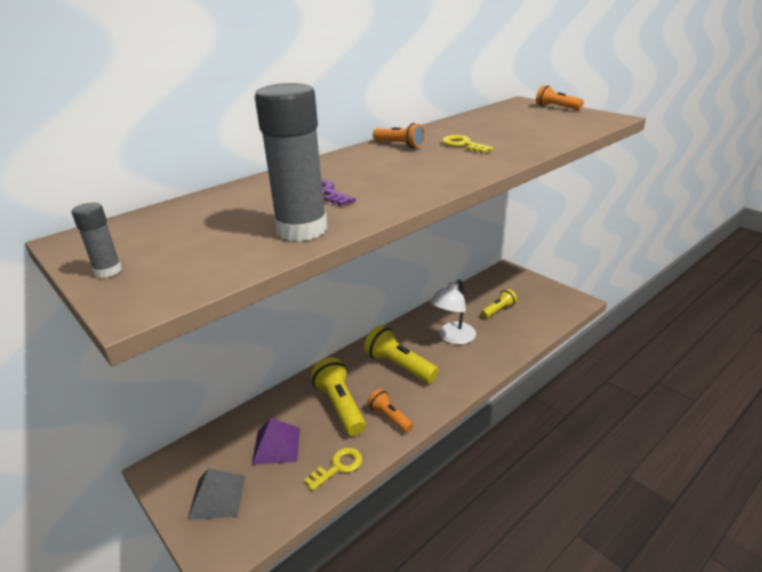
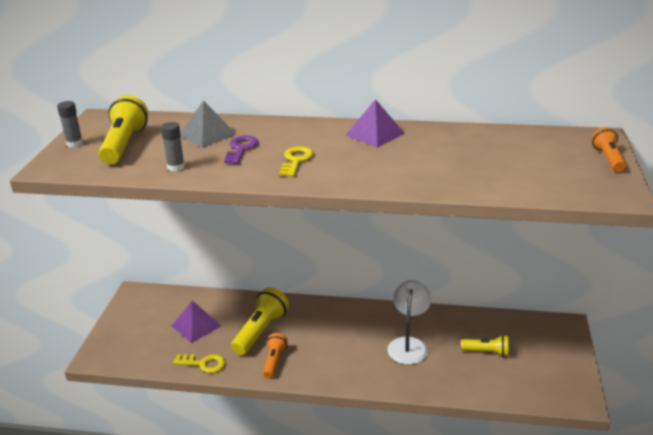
camera: 50 degrees right, 0 degrees up
(217, 497) = (135, 329): grey pyramid -> grey pyramid (207, 134)
(302, 229) = (176, 167): grey glue stick -> grey glue stick, size x0.45
(399, 145) = (375, 134): orange flashlight -> purple pyramid
(399, 366) = (337, 335): yellow flashlight -> yellow flashlight (124, 145)
(452, 337) = (409, 344): white lamp -> white lamp turned 105 degrees clockwise
(463, 145) = (414, 156): yellow key -> yellow key (296, 160)

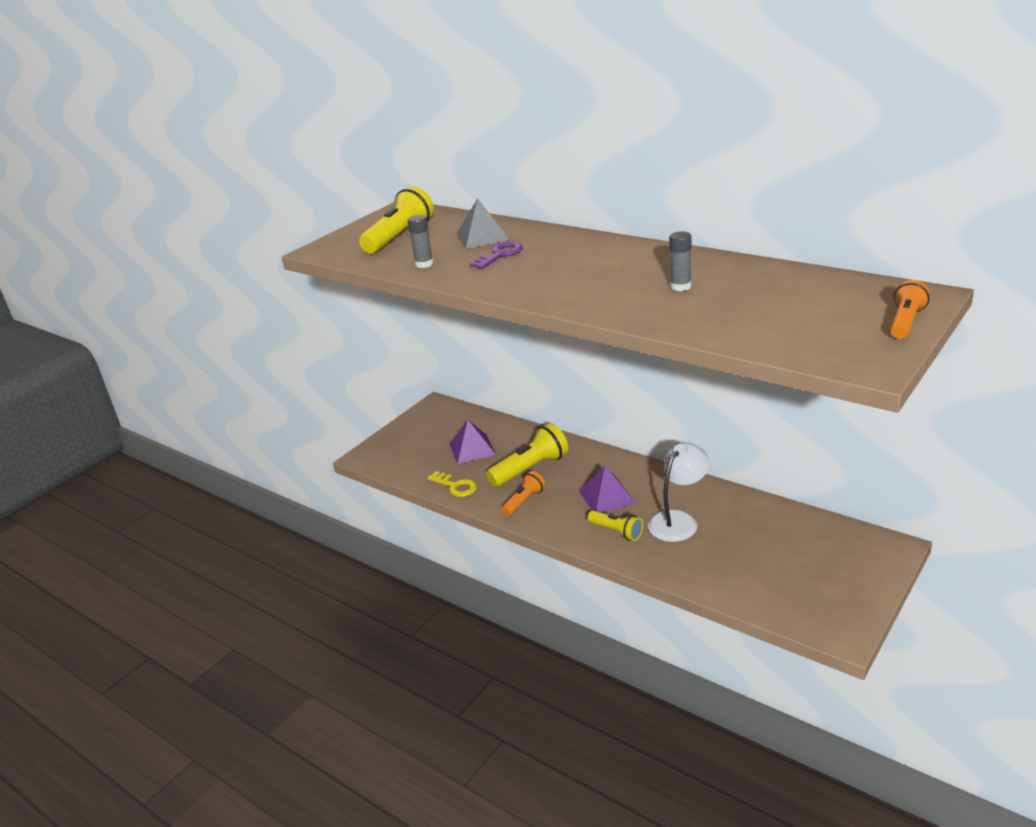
camera: 30 degrees right, 0 degrees up
(74, 143) = (359, 231): grey glue stick -> grey glue stick (680, 286)
(296, 160) = (541, 273): yellow key -> none
(375, 134) = (651, 257): purple pyramid -> purple pyramid (607, 496)
(487, 352) = (765, 551): yellow flashlight -> yellow flashlight (616, 532)

